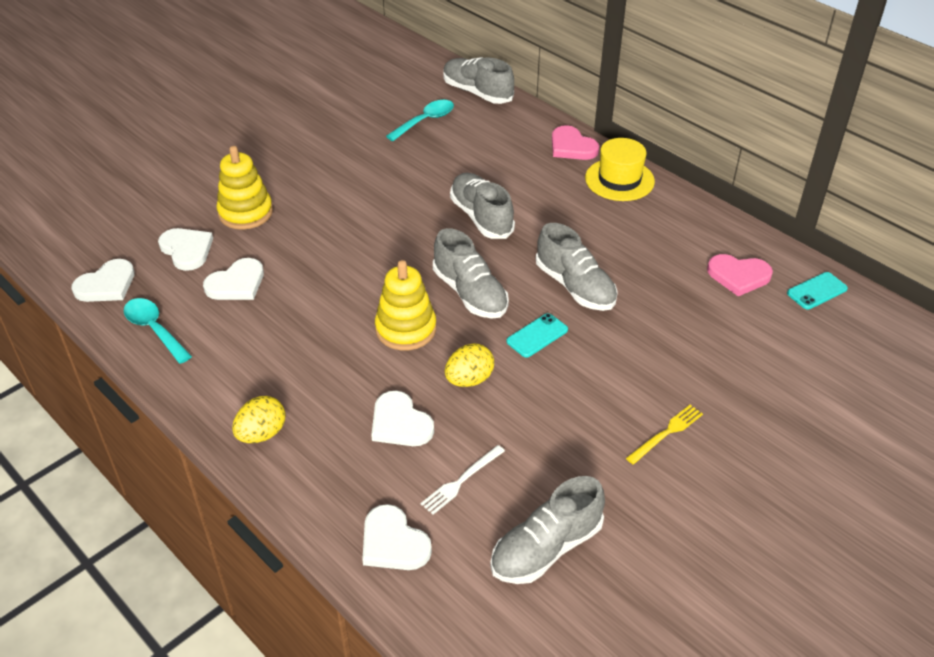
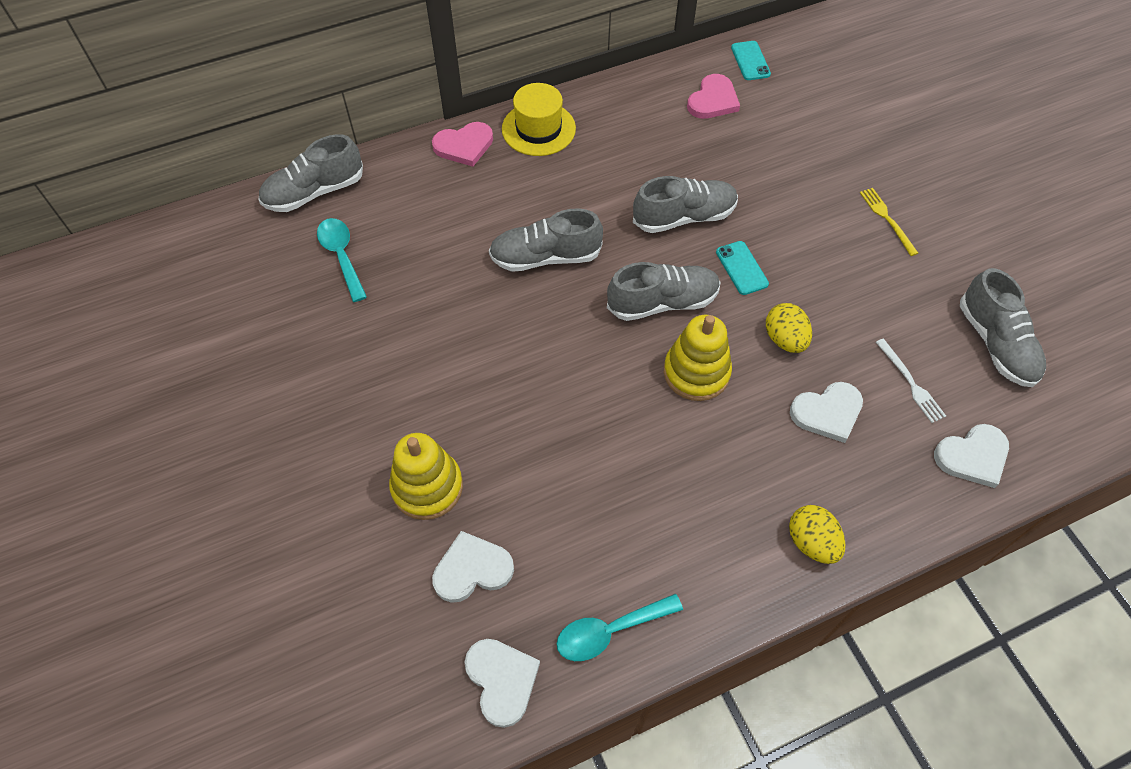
camera: 70 degrees left, 15 degrees up
(236, 283) = (560, 522): white heart -> none

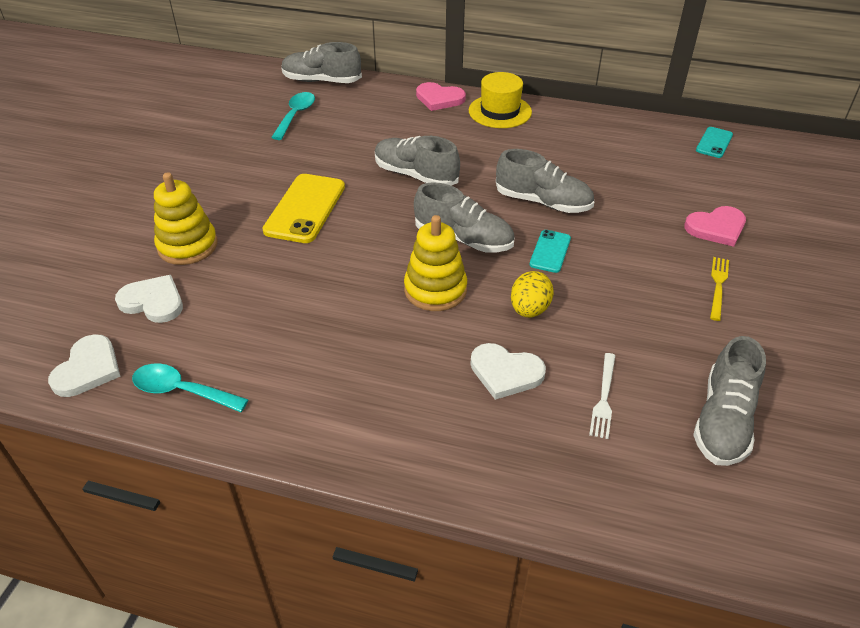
camera: 40 degrees right, 15 degrees down
(488, 365) = (305, 208): none -> yellow phone
(713, 100) = (652, 151): pink heart -> pink heart (716, 228)
(811, 542) = (385, 442): yellow egg -> none
(972, 456) = (598, 481): white heart -> none

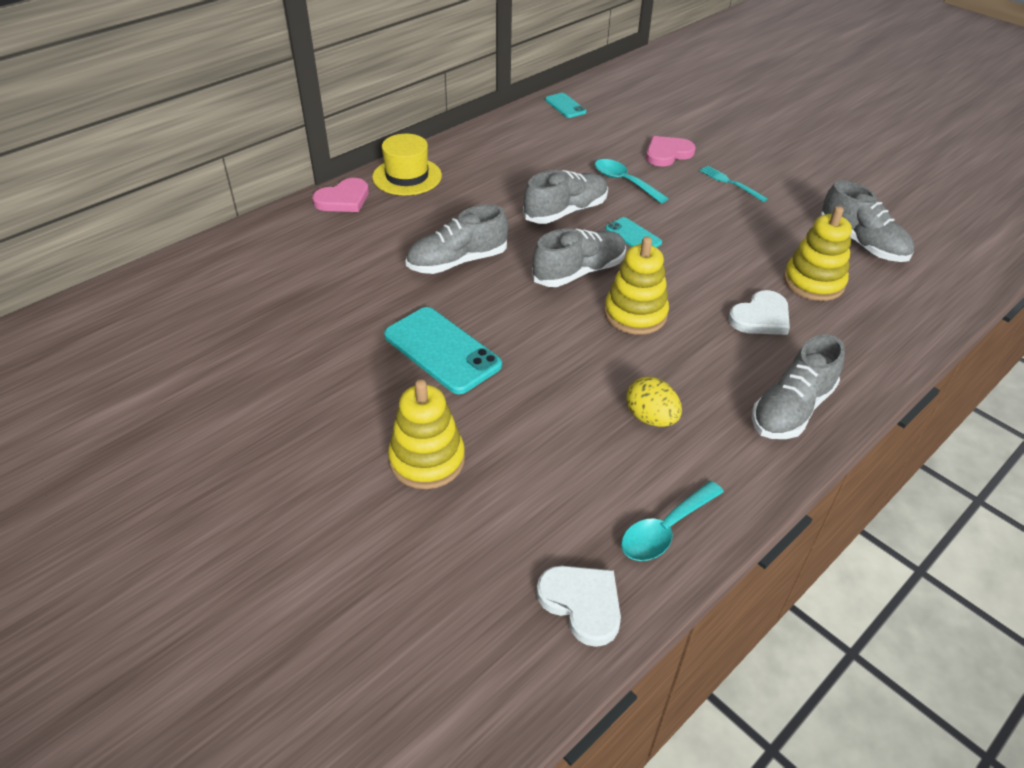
camera: 60 degrees left, 0 degrees up
(153, 301) = (505, 516): white heart -> none
(295, 115) = (258, 299): turquoise spoon -> turquoise spoon (624, 182)
(305, 208) = (442, 350): yellow phone -> turquoise phone
(322, 81) = (209, 257): grey shoe -> grey shoe (791, 409)
(529, 309) = (696, 275): yellow egg -> yellow egg (650, 418)
(603, 397) = (813, 282): white fork -> yellow stacking toy
(716, 228) = (667, 153): pink heart -> pink heart turned 135 degrees counterclockwise
(718, 286) = (731, 183): yellow fork -> turquoise fork

